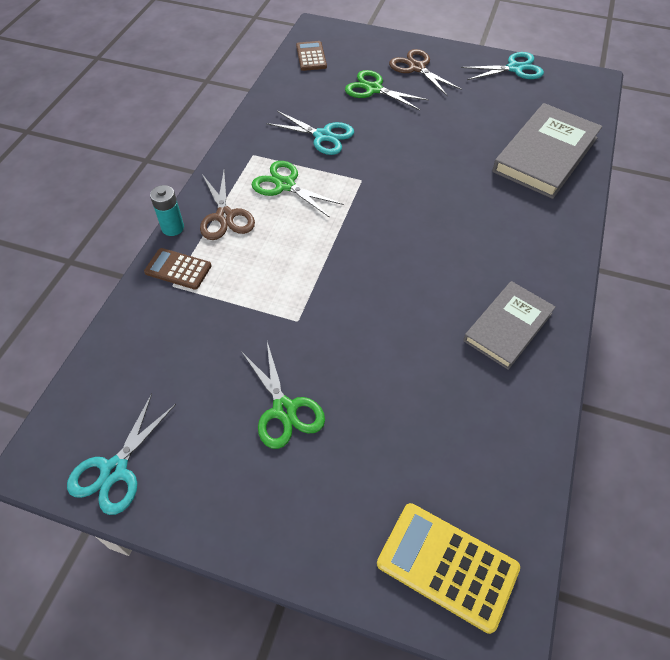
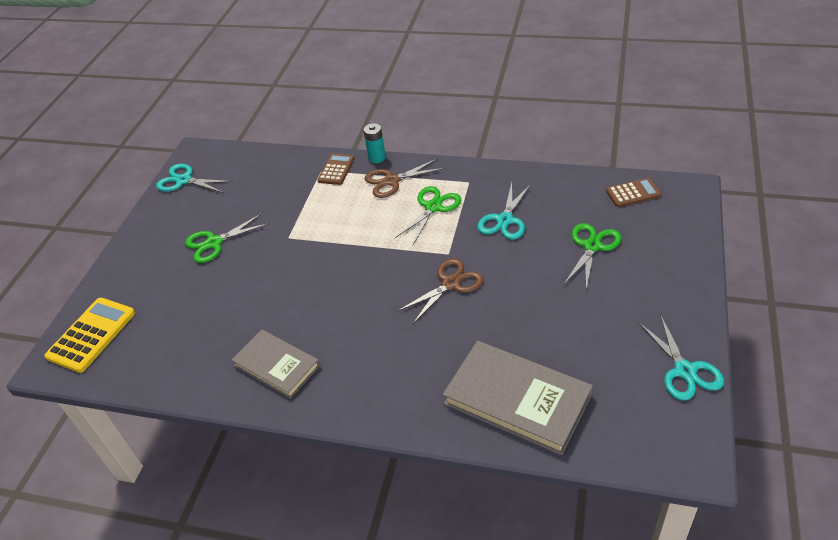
camera: 90 degrees right, 10 degrees down
(417, 68) = (646, 277): brown scissors -> brown scissors (451, 284)

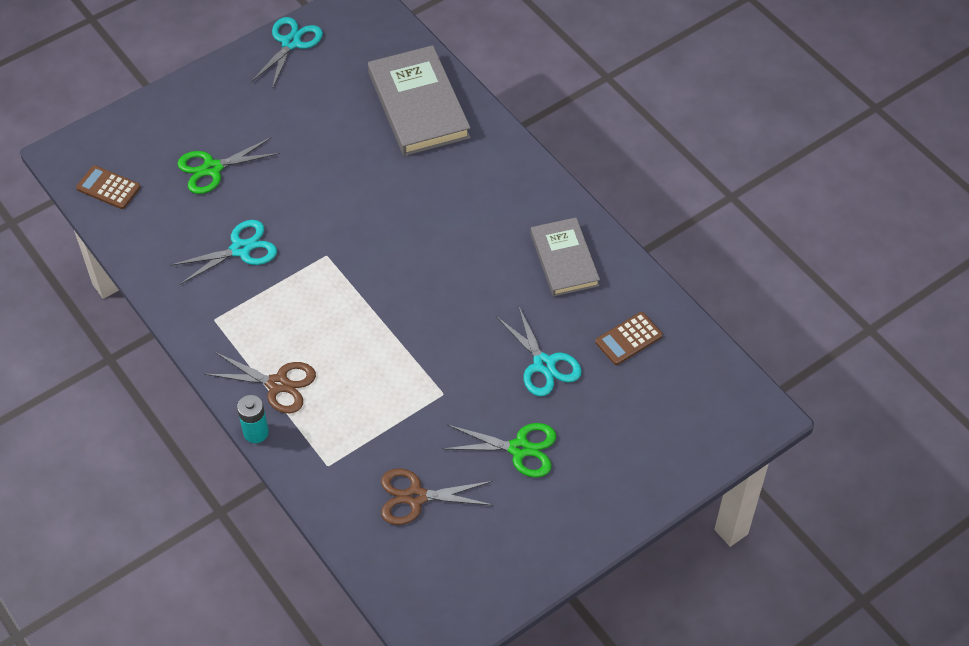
camera: 145 degrees left, 10 degrees up
(91, 335) = (708, 420): yellow calculator -> none
(184, 180) = (484, 588): turquoise scissors -> turquoise scissors (544, 364)
(336, 169) = (312, 452): brown calculator -> brown calculator (628, 339)
(433, 207) = (280, 316): green scissors -> none
(451, 284) = (358, 225): brown scissors -> brown scissors (416, 497)

